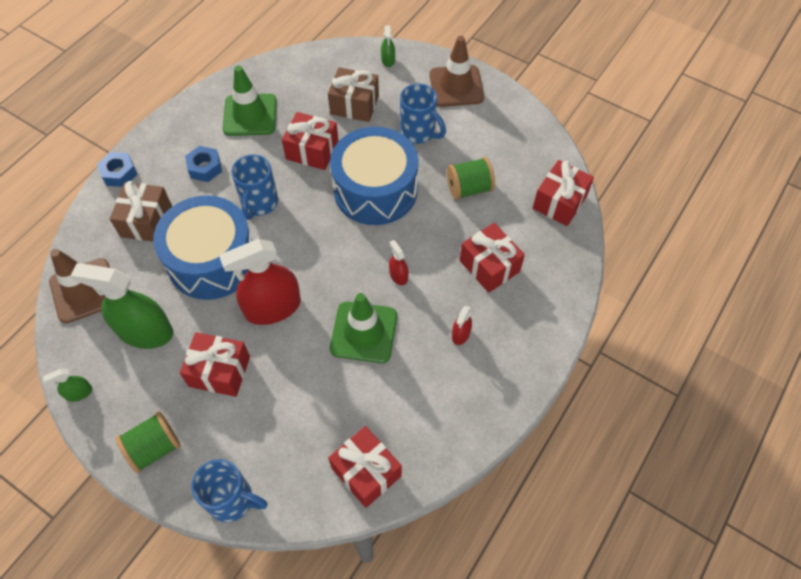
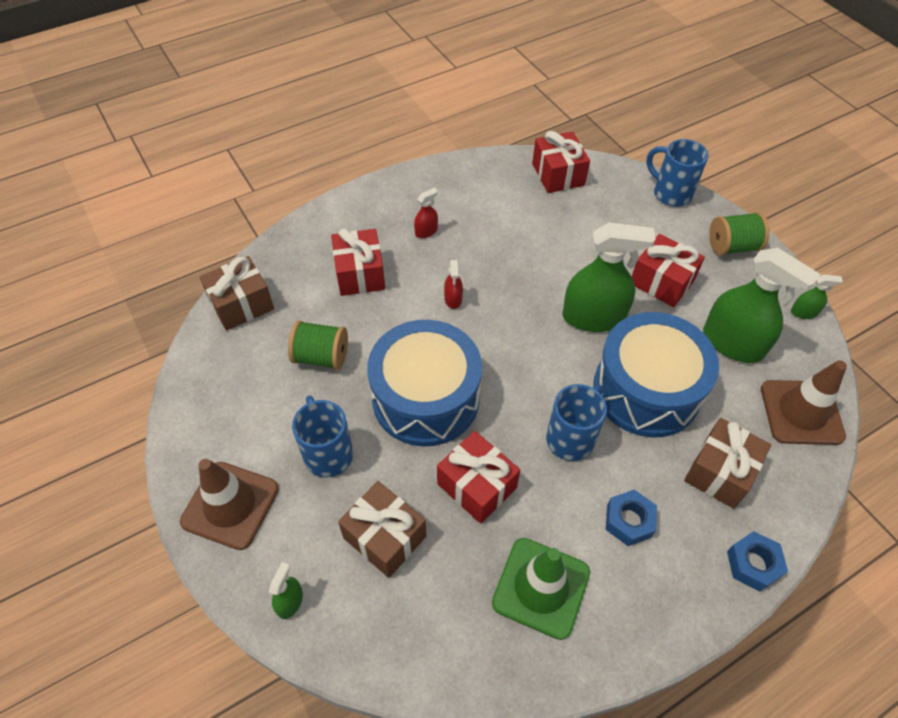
camera: 155 degrees left, 5 degrees down
(272, 307) = (593, 317): red spray bottle -> green spray bottle
(364, 332) = (513, 264): green traffic cone -> none
(559, 202) = (241, 304): red gift -> brown gift

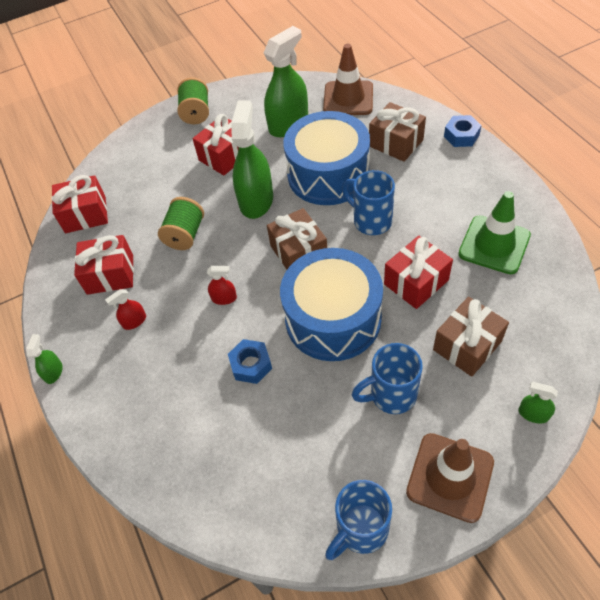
camera: 80 degrees left, 0 degrees up
(241, 304) = (206, 499): brown gift -> brown gift (298, 252)
(321, 357) = (283, 409): green spool -> green spool (185, 234)
(360, 274) = (180, 380): red gift -> red gift (110, 274)
(426, 231) = (134, 321): red spray bottle -> red spray bottle turned 90 degrees counterclockwise
(629, 521) = (437, 193): blue nut -> blue nut (251, 365)
(670, 193) = (130, 141): blue mug -> blue mug (360, 529)
(804, 312) = (264, 85): green spray bottle -> green spray bottle (53, 372)

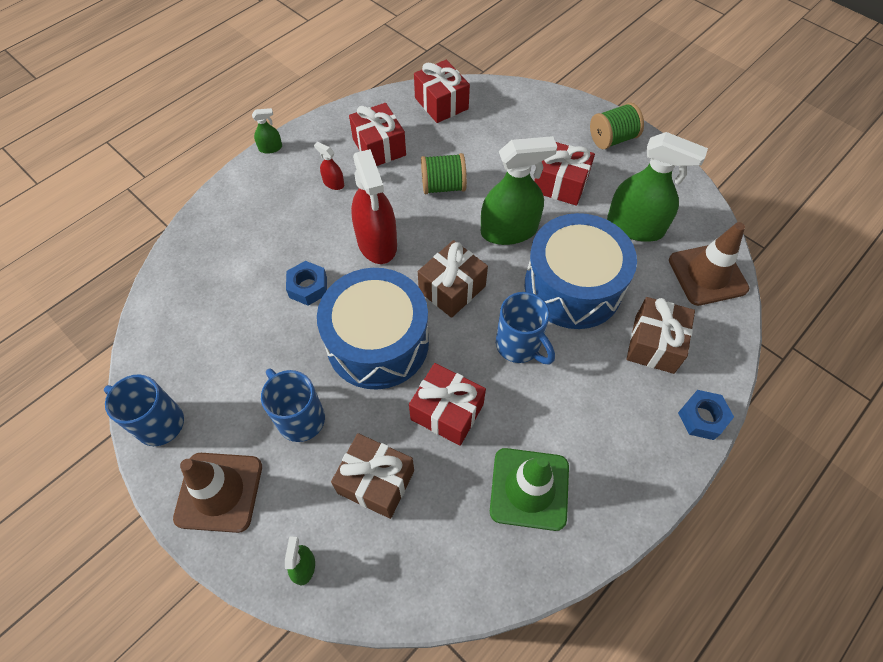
camera: 65 degrees right, 5 degrees up
(224, 298) = (377, 242): red spray bottle -> red spray bottle, size x2.27
(371, 221) = (519, 346): blue mug -> blue mug turned 120 degrees clockwise

